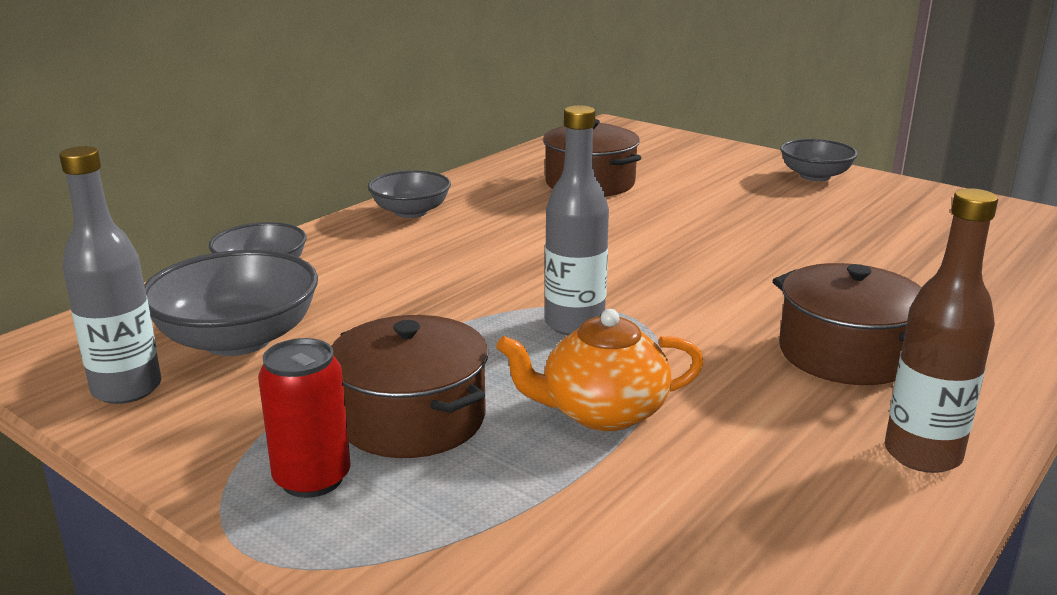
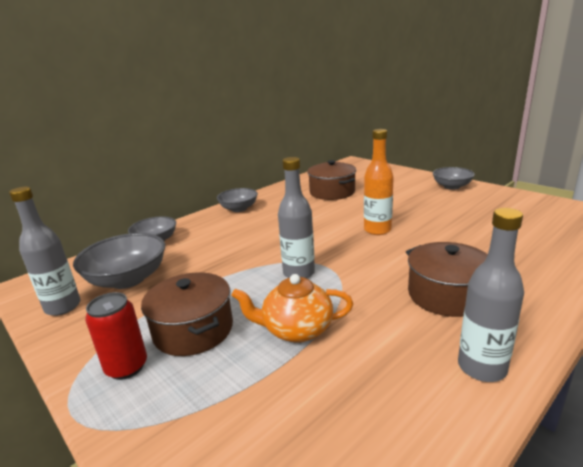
camera: 10 degrees right, 0 degrees up
(697, 251) = (377, 230): none -> orange bottle
(922, 454) = (482, 367): brown bottle -> grey bottle

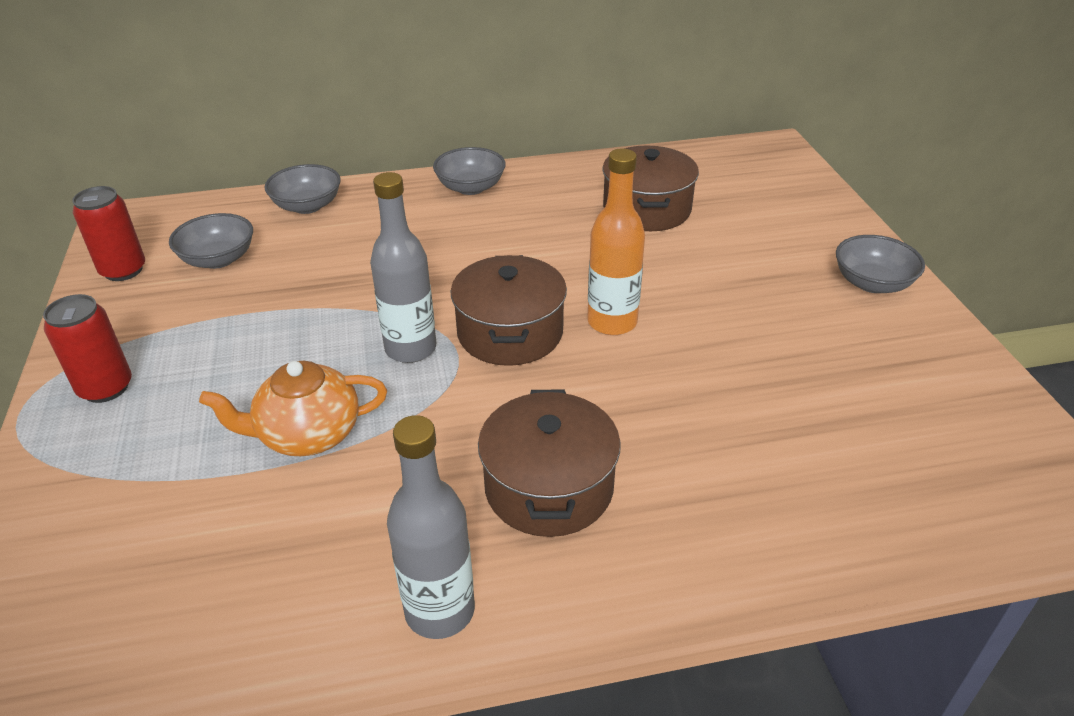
camera: 30 degrees right, 15 degrees up
(63, 307) = (123, 270): grey bottle -> red can
(128, 279) = (218, 259): grey bowl -> grey bowl, size x0.64
(193, 330) = (208, 373): brown pot -> brown pot (510, 332)
(296, 329) = (308, 434): orange teapot -> orange teapot turned 45 degrees counterclockwise

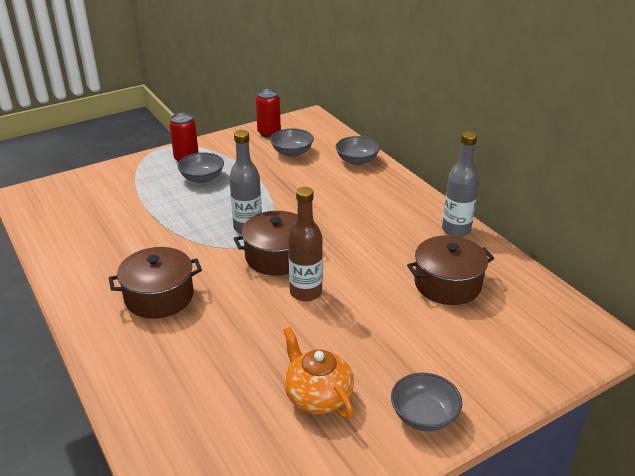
camera: 70 degrees right, 5 degrees down
(308, 434) = (174, 217): orange teapot -> orange teapot (317, 396)
(440, 611) = (78, 281): grey bottle -> grey bottle (456, 230)
(470, 187) = (418, 207): grey bowl -> grey bowl (202, 178)
(612, 322) = (306, 292): orange bottle -> brown bottle

